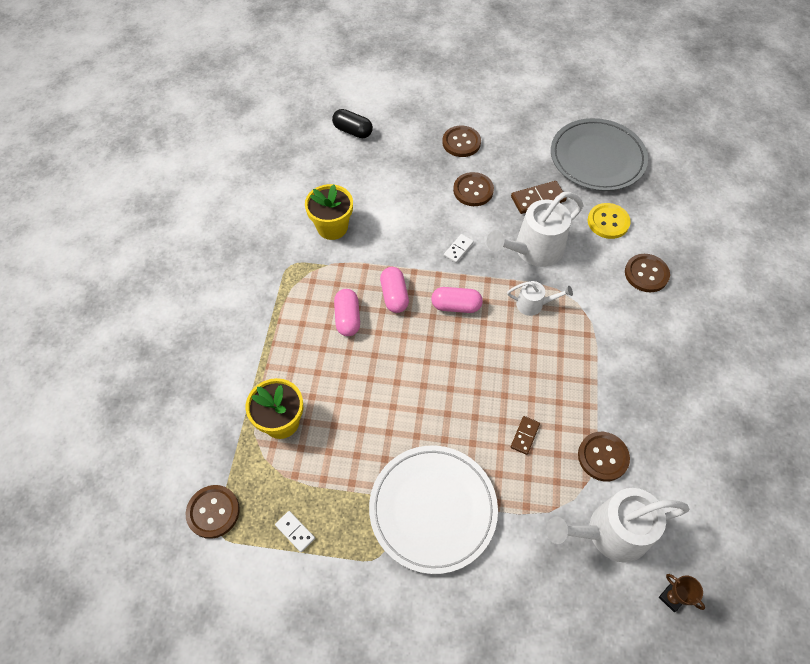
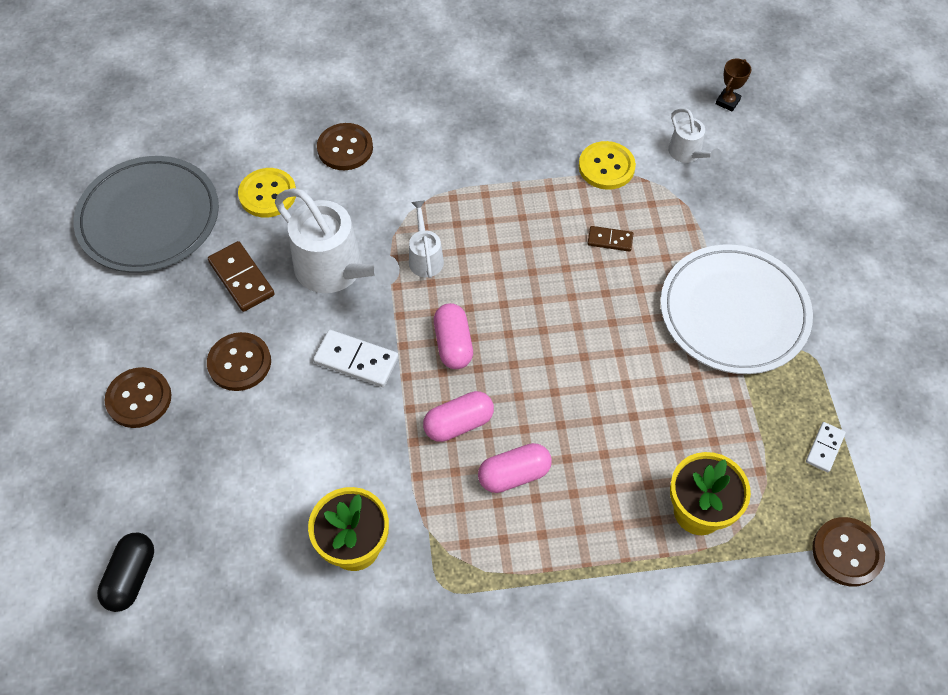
camera: 105 degrees left, 0 degrees up
(458, 249) = (356, 360): white domino -> white domino, size x1.66
(603, 457) = (606, 167): brown button -> yellow button
(609, 533) = (688, 154): white watering can -> white watering can, size x0.51

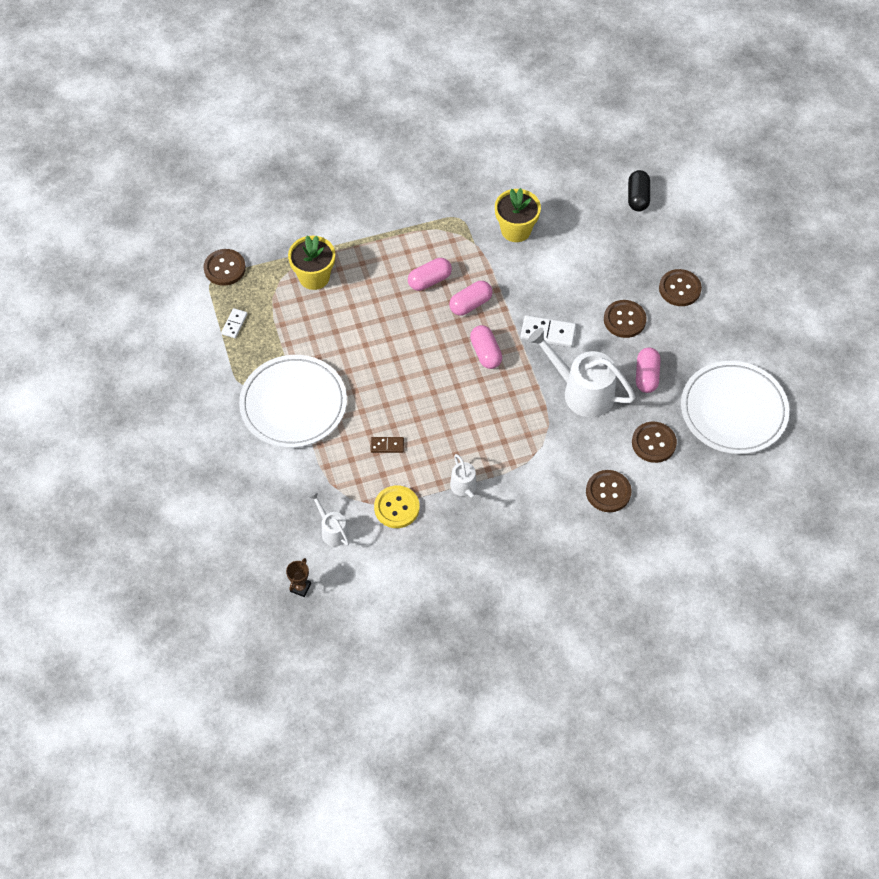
camera: 170 degrees right, 0 degrees up
(149, 218) = (733, 410): grey plate -> white plate
(241, 278) = (646, 376): brown domino -> pink capsule
(268, 194) = (653, 443): yellow button -> brown button
(425, 257) = (521, 411): white watering can -> white watering can (465, 488)

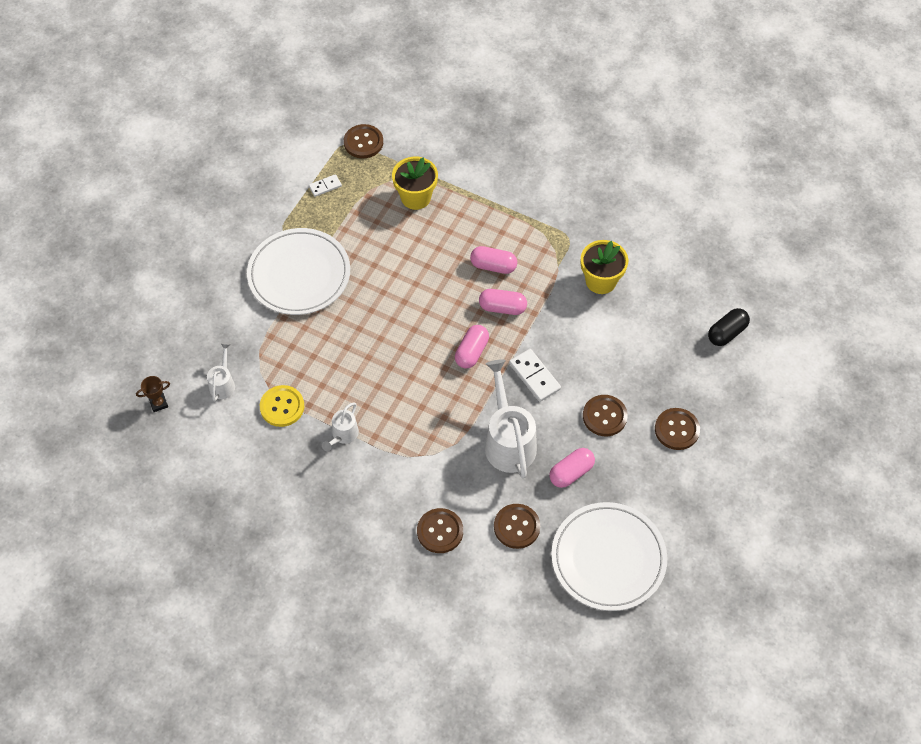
camera: 45 degrees right, 0 degrees up
(387, 445) = (326, 358): brown domino -> none

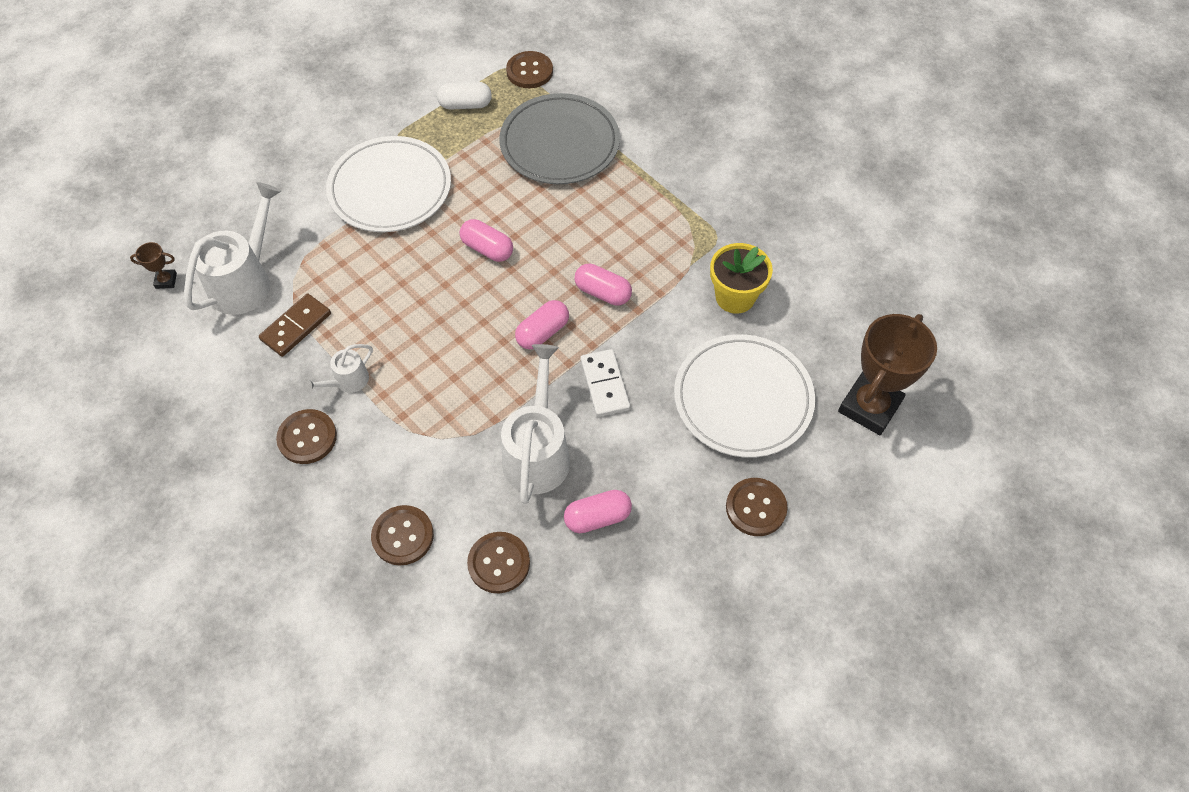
camera: 20 degrees right, 0 degrees up
(223, 383) = (246, 280): white watering can -> white watering can, size x1.95
(282, 407) = (296, 327): yellow button -> brown domino
(325, 186) = (465, 105): white domino -> white capsule
(416, 197) = (559, 143): yellow flower pot -> grey plate
(493, 266) = (613, 242): pink capsule -> pink capsule (487, 249)
(604, 416) = (670, 461): brown button -> brown button (307, 437)
(608, 558) = (596, 646): white plate -> white plate (743, 398)
(727, 333) = (869, 407): black capsule -> brown trophy

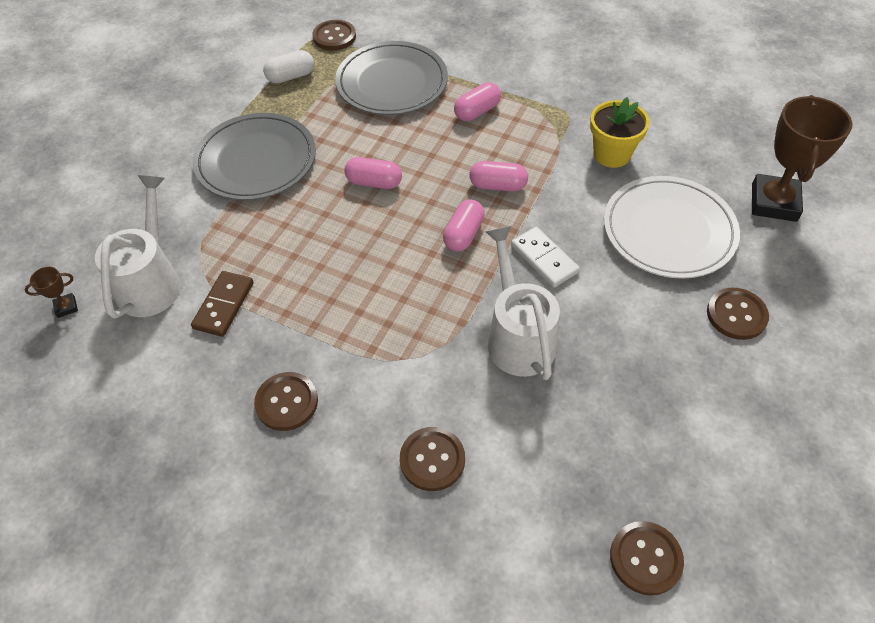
camera: 20 degrees left, 5 degrees down
(347, 382) = (301, 337): white watering can -> none
(390, 188) = (256, 161): white plate -> grey plate
(499, 563) = (539, 449): brown button -> brown button (645, 558)
(597, 517) = (606, 373): pink capsule -> pink capsule (477, 111)

